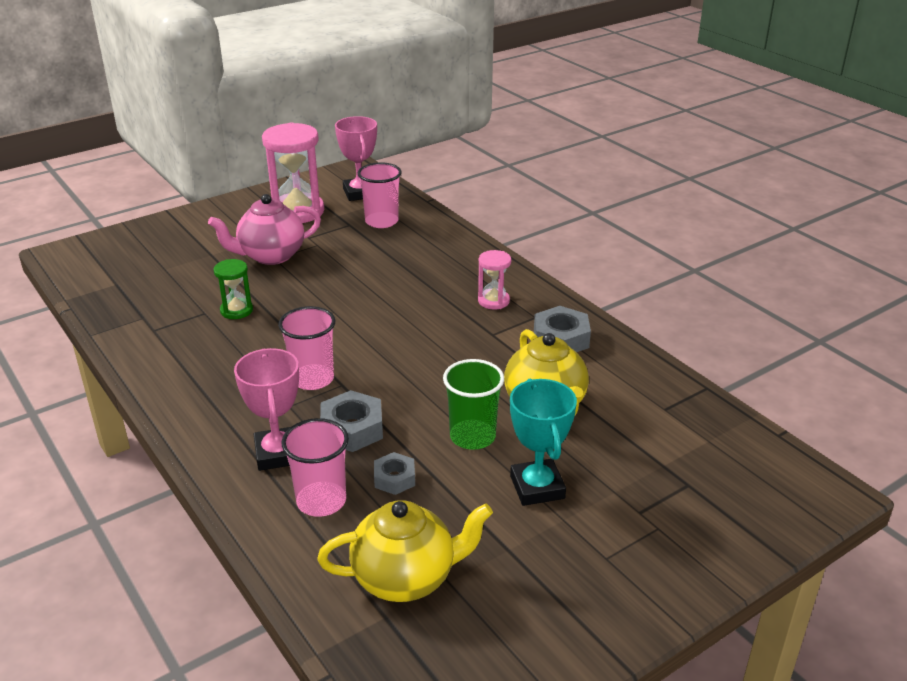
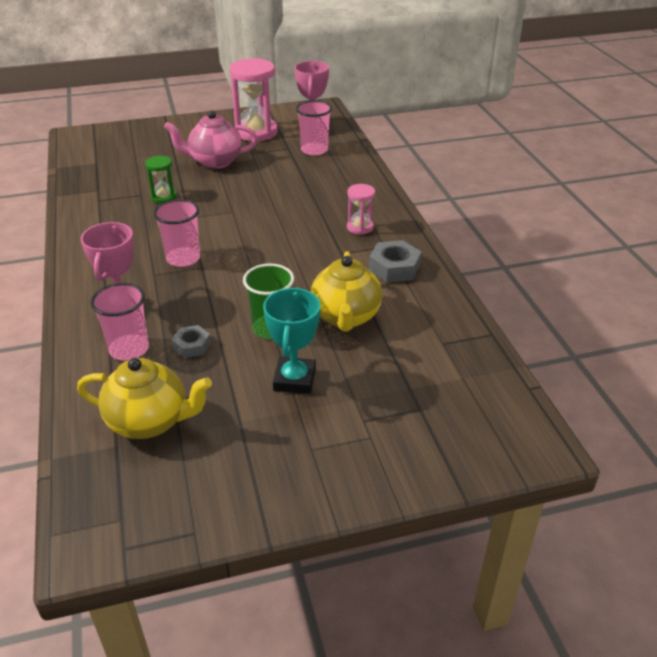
camera: 20 degrees right, 5 degrees up
(352, 429) = (186, 301): grey nut -> none

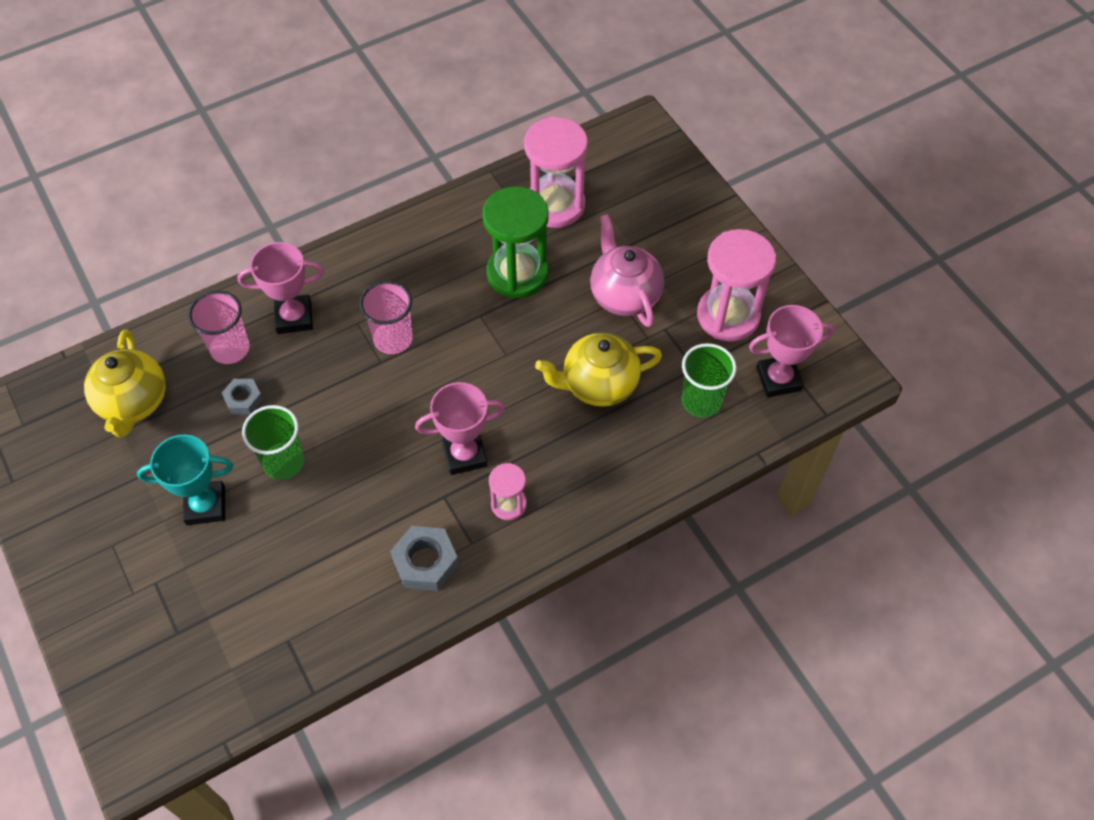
camera: 75 degrees right, 20 degrees up
(114, 174) = (555, 205): none -> pink hourglass
(164, 197) = (517, 273): green hourglass -> green hourglass, size x1.94
(310, 239) = (464, 455): none -> pink trophy
(314, 150) = (701, 401): pink cup -> green cup
(345, 317) = (316, 529): yellow teapot -> yellow teapot (598, 385)

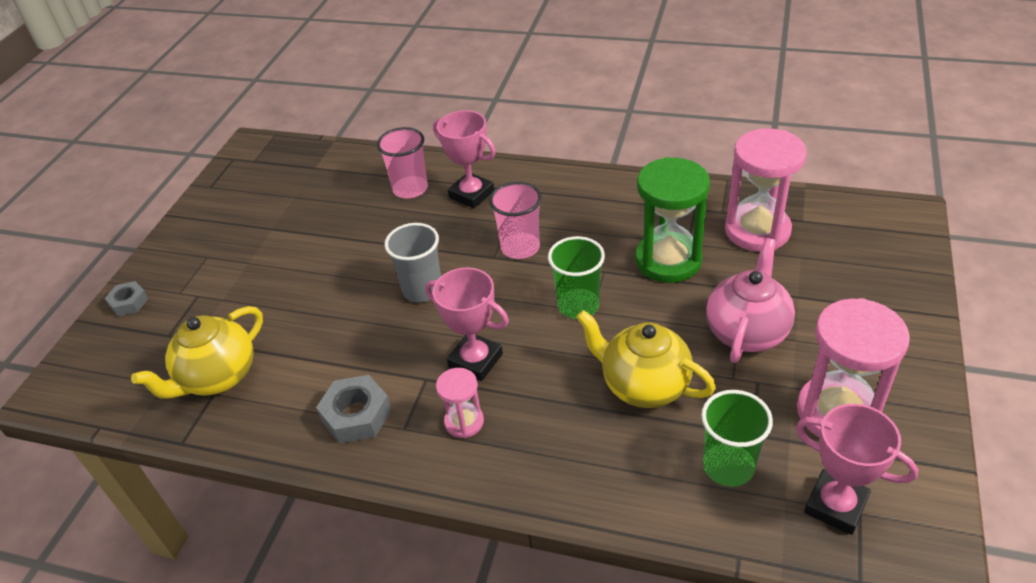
camera: 50 degrees right, 15 degrees down
(134, 403) = (320, 185): yellow teapot -> yellow teapot (218, 377)
(205, 505) = (279, 271): turquoise trophy -> none
(243, 399) = (380, 223): grey nut -> grey nut (129, 302)
(283, 462) = (354, 277): green cup -> green cup (578, 305)
(355, 430) = (422, 289): none -> grey cup

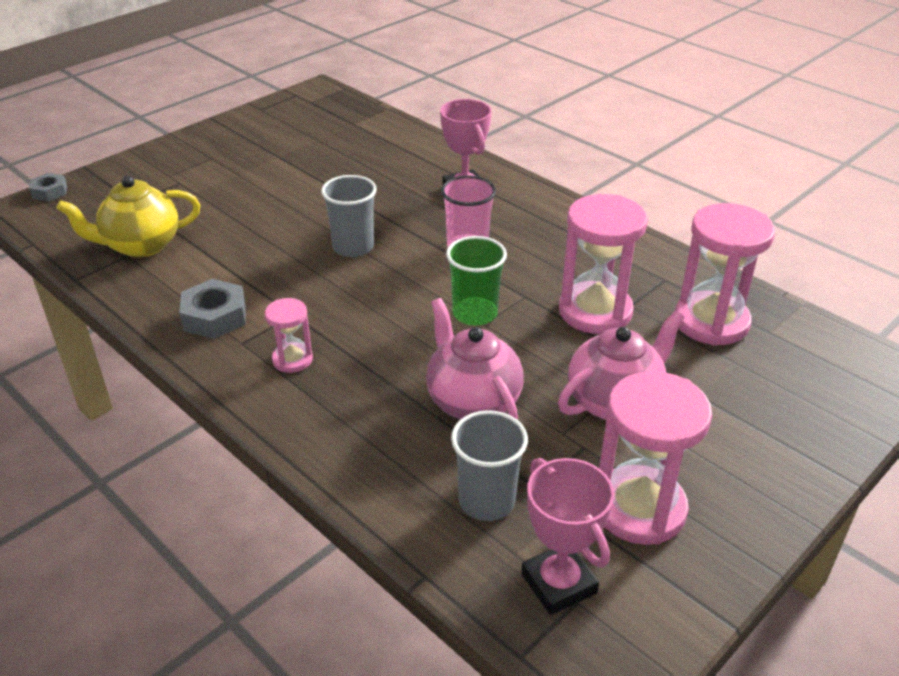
camera: 25 degrees right, 5 degrees down
(129, 302) = (128, 168): grey nut -> grey nut (50, 192)
(410, 189) = (416, 167): pink cup -> none
(475, 360) = (346, 318): pink trophy -> none
(643, 385) = (472, 401): yellow teapot -> pink teapot
(668, 260) = (595, 311): green hourglass -> pink hourglass
(728, 466) = (487, 501): green cup -> grey cup

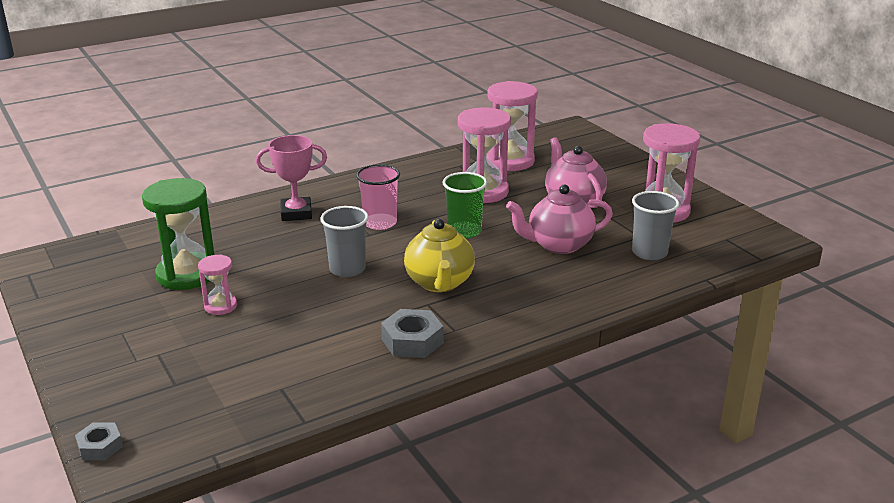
camera: 75 degrees left, 10 degrees down
(141, 246) = (268, 380): yellow teapot -> yellow teapot (440, 283)
(292, 359) = (487, 308): pink hourglass -> pink hourglass (220, 306)
(315, 162) = (187, 275): none -> green hourglass
(558, 583) = (714, 241): pink trophy -> none

